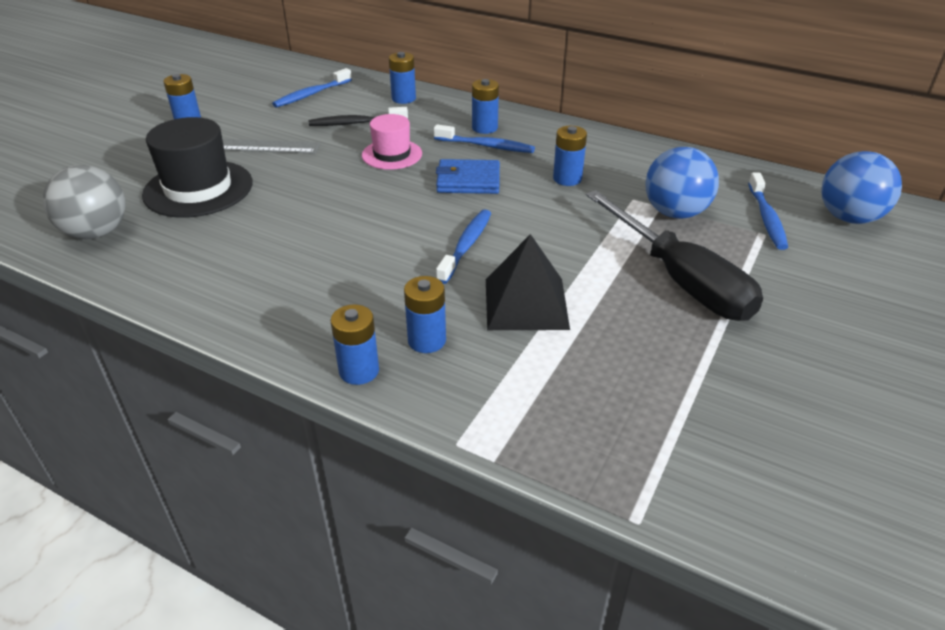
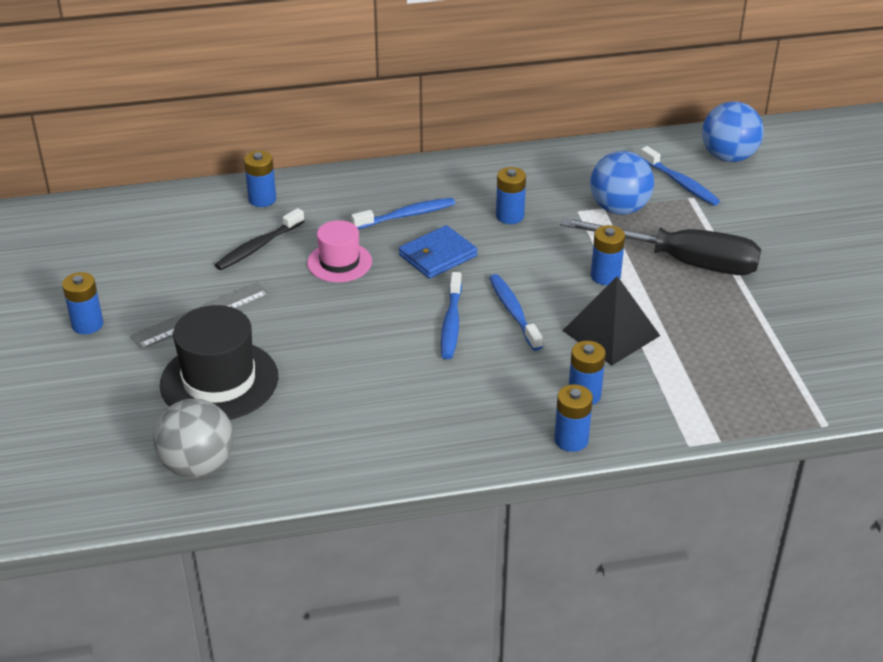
camera: 40 degrees left, 0 degrees up
(311, 94) = (163, 235): blue toothbrush -> blue toothbrush (451, 323)
(484, 128) = (380, 197): blue battery -> blue battery (605, 276)

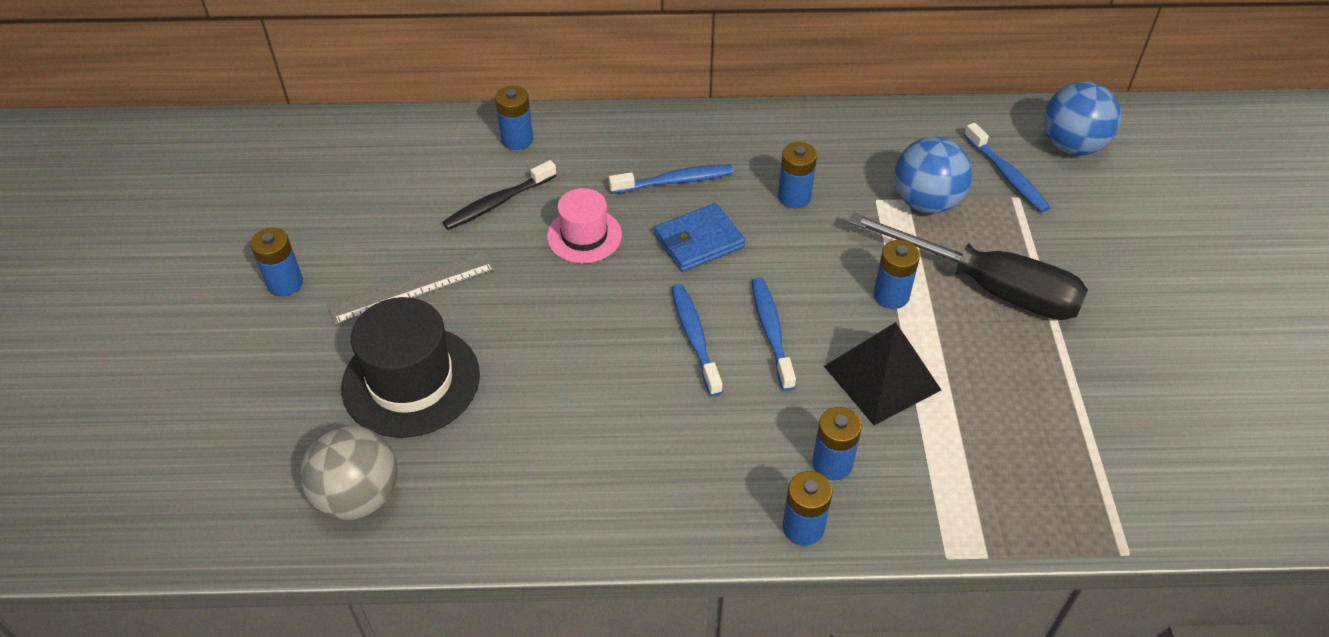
camera: 10 degrees right, 10 degrees up
(451, 323) = (694, 337): blue toothbrush -> blue toothbrush turned 150 degrees clockwise

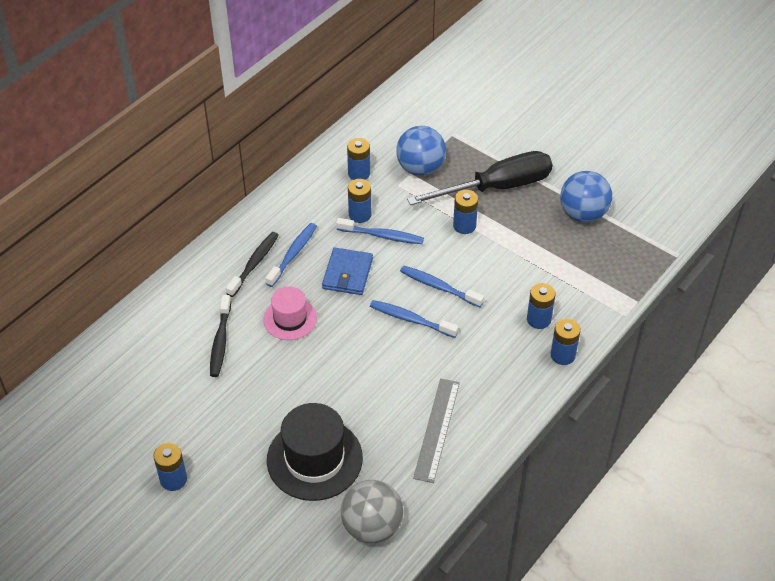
camera: 50 degrees left, 0 degrees up
(412, 287) = (244, 419): grey ruler -> grey ruler (437, 429)
(517, 139) = (178, 301): blue battery -> blue battery (359, 173)
(628, 161) = (254, 263): none -> black toothbrush
(882, 378) = (509, 265): black pyramid -> none
(1007, 175) = (437, 126): blue toothbrush -> blue toothbrush (382, 236)
(1071, 146) = (444, 89): blue ball -> blue ball (583, 214)

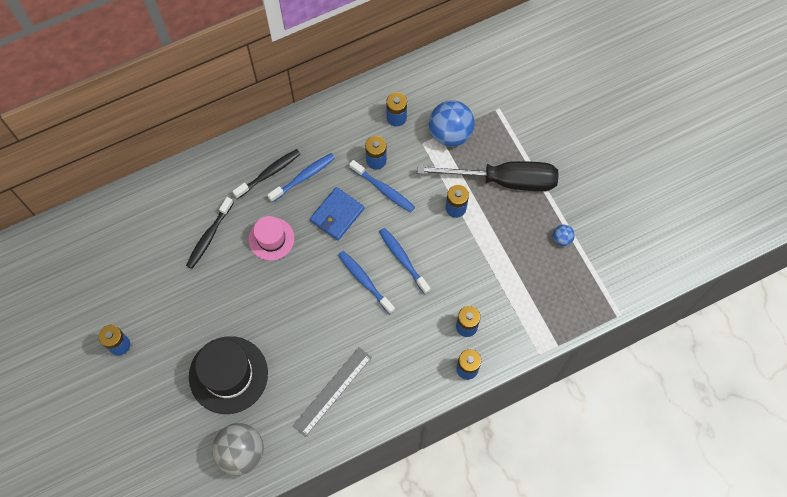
camera: 25 degrees right, 20 degrees up
(583, 214) = (562, 239): blue ball -> blue ball, size x0.46

